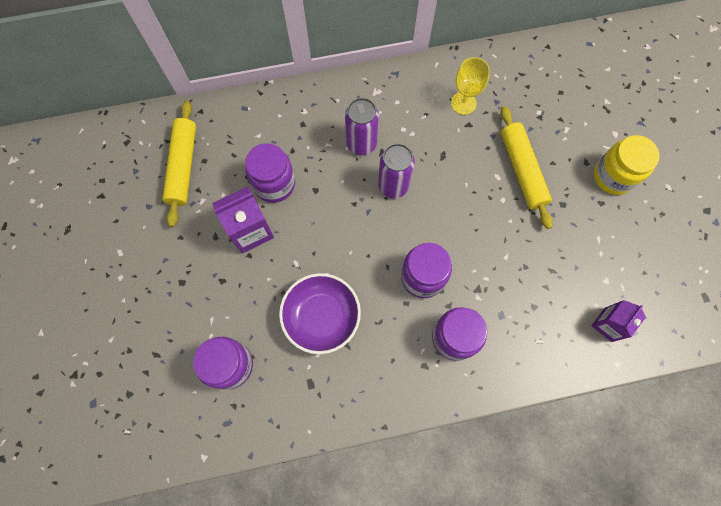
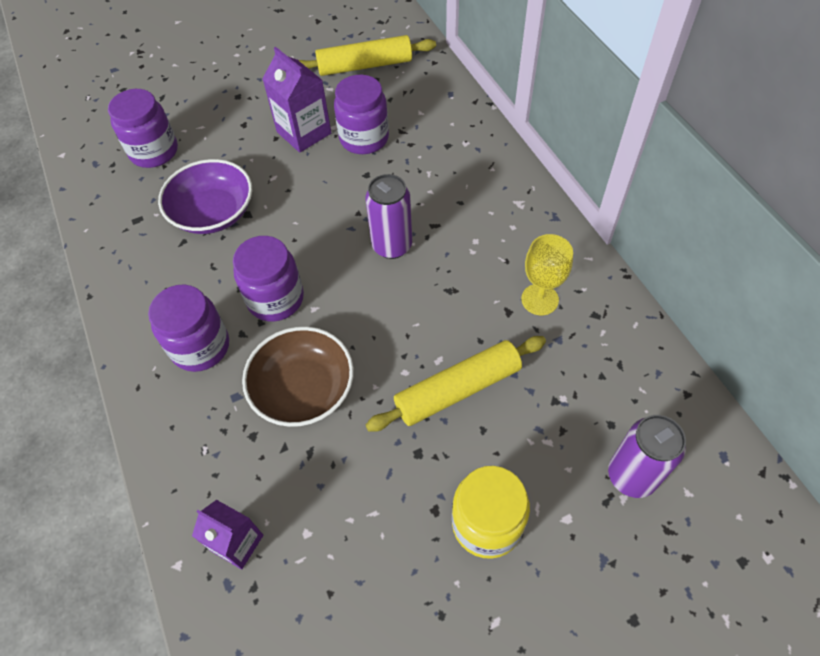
camera: 80 degrees right, 15 degrees down
(361, 144) = (440, 203): purple can -> purple can (631, 476)
(504, 267) = (303, 389): none -> brown bowl

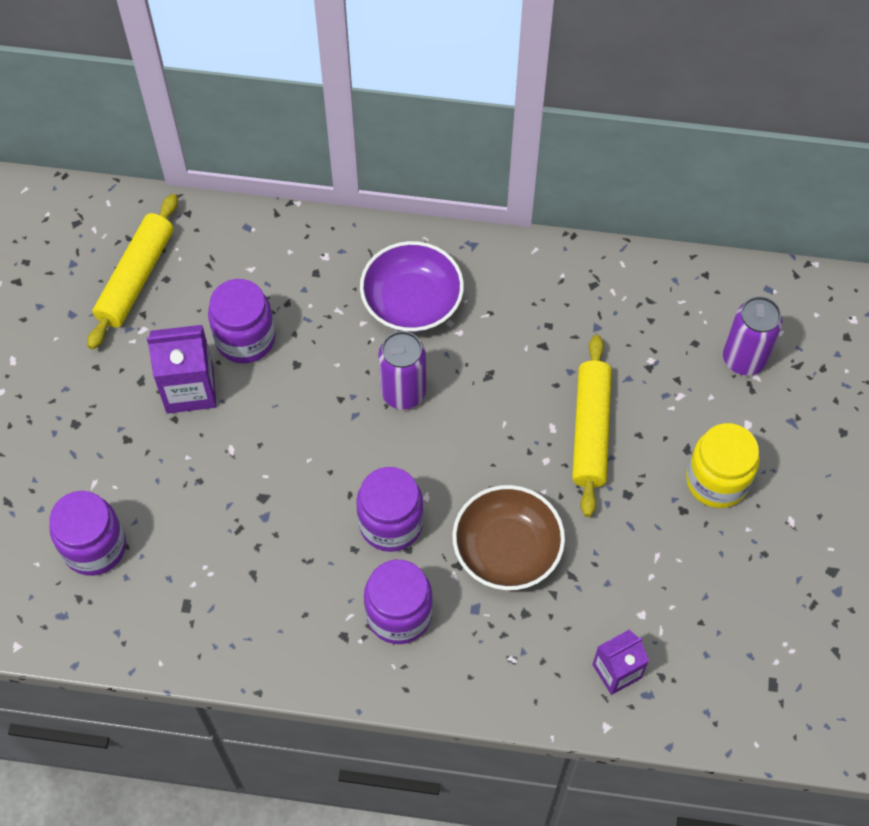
camera: 60 degrees left, 5 degrees up
(213, 213) = (236, 528): purple bowl -> purple bowl (412, 301)
(539, 299) = (549, 314): yellow goblet -> none

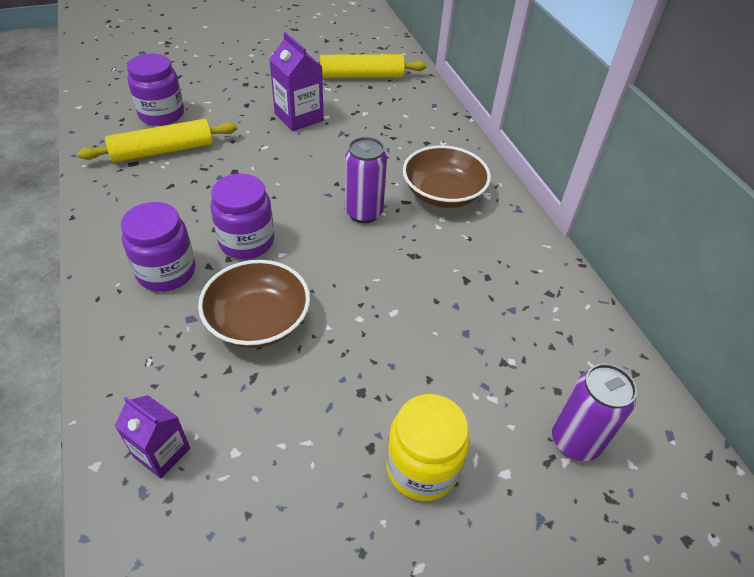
camera: 60 degrees right, 15 degrees down
(245, 339) = (352, 128): purple jar -> none
(412, 301) = (443, 193): purple bowl -> brown bowl
(590, 431) = (408, 340): yellow rolling pin -> yellow rolling pin (163, 151)

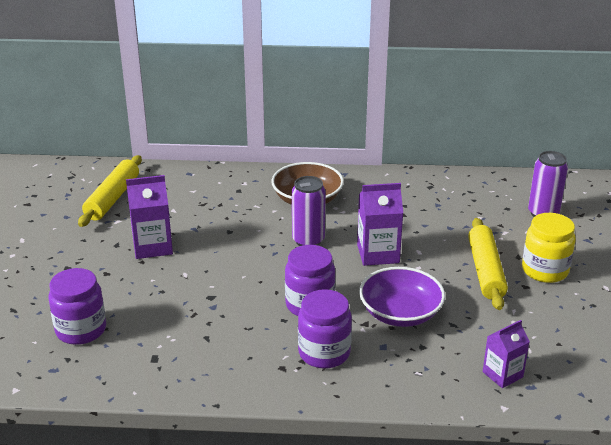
camera: 65 degrees left, 15 degrees down
(163, 151) = (147, 336): yellow rolling pin -> yellow rolling pin (486, 271)
(258, 320) = (400, 313): brown bowl -> purple bowl
(368, 275) = (378, 253): none -> purple carton

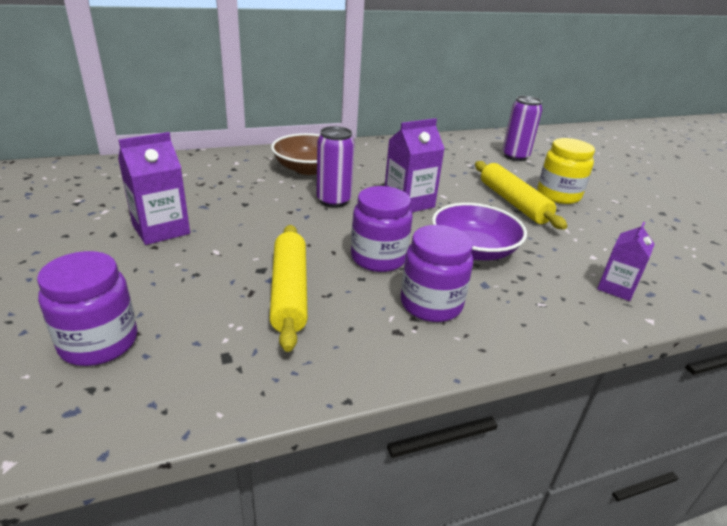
camera: 25 degrees left, 0 degrees up
(112, 198) = (89, 190): yellow rolling pin -> yellow rolling pin (289, 292)

